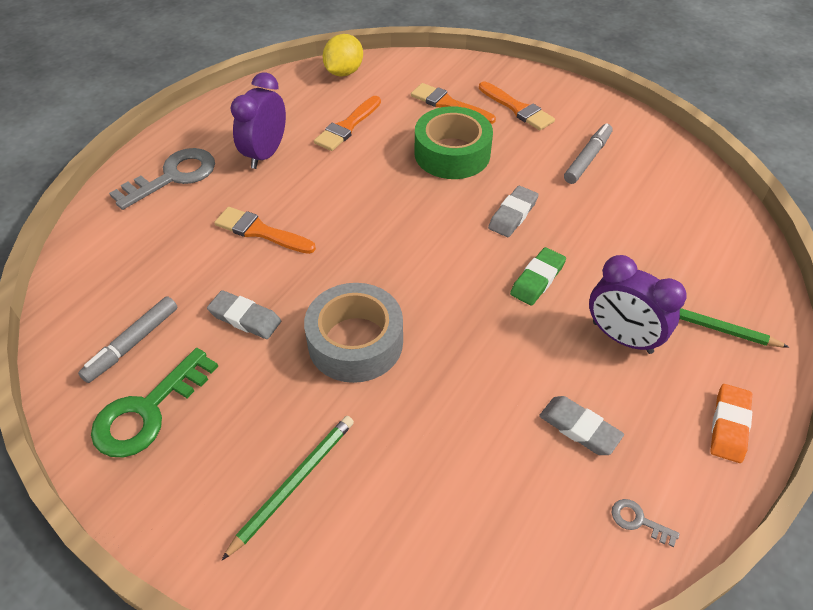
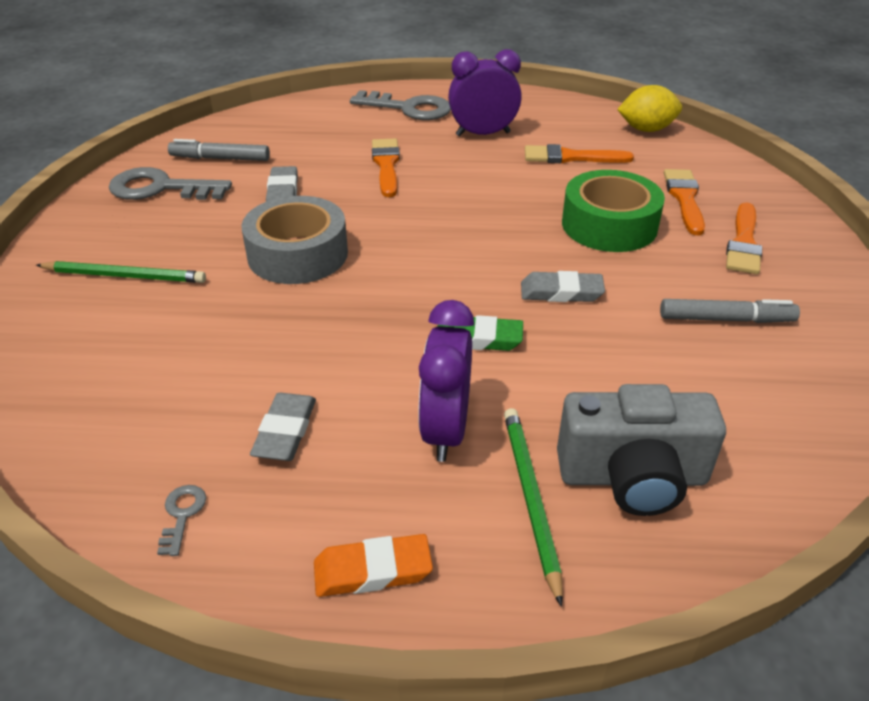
camera: 60 degrees right, 10 degrees down
(148, 411) = (160, 188): green key -> grey key
(702, 270) = (632, 477): none -> grey camera

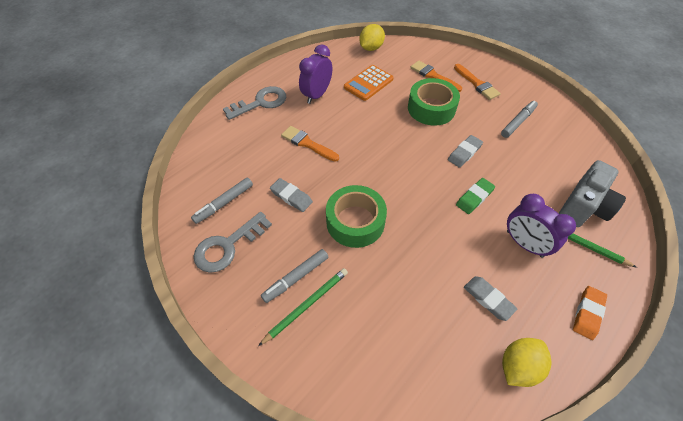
camera: 50 degrees left, 15 degrees up
(159, 251) = (296, 278): none -> grey marker
(182, 514) = (518, 366): grey key -> yellow lemon
(298, 254) = (355, 222): grey tape -> green tape
(570, 157) = (368, 83): orange brush -> orange calculator

